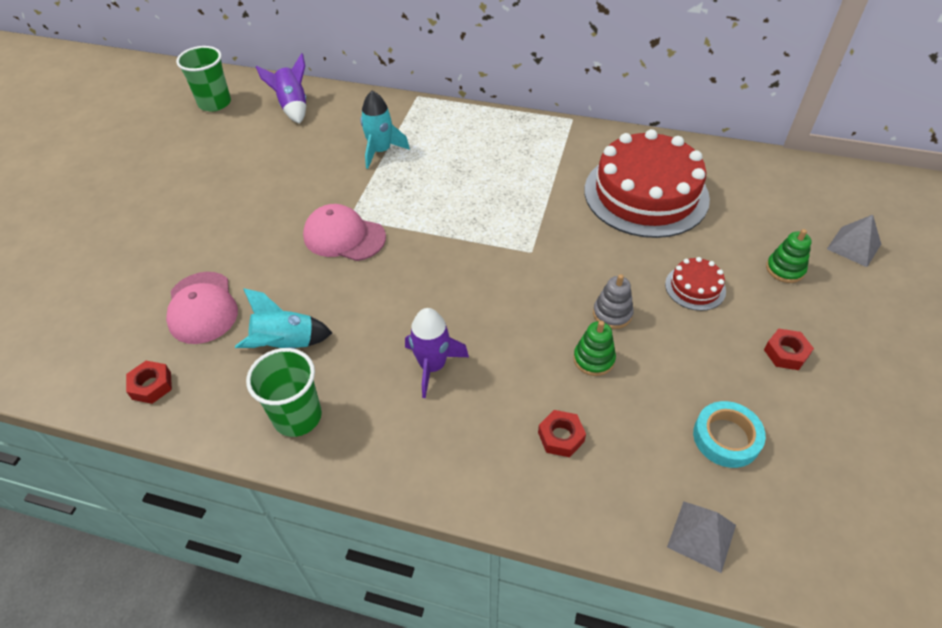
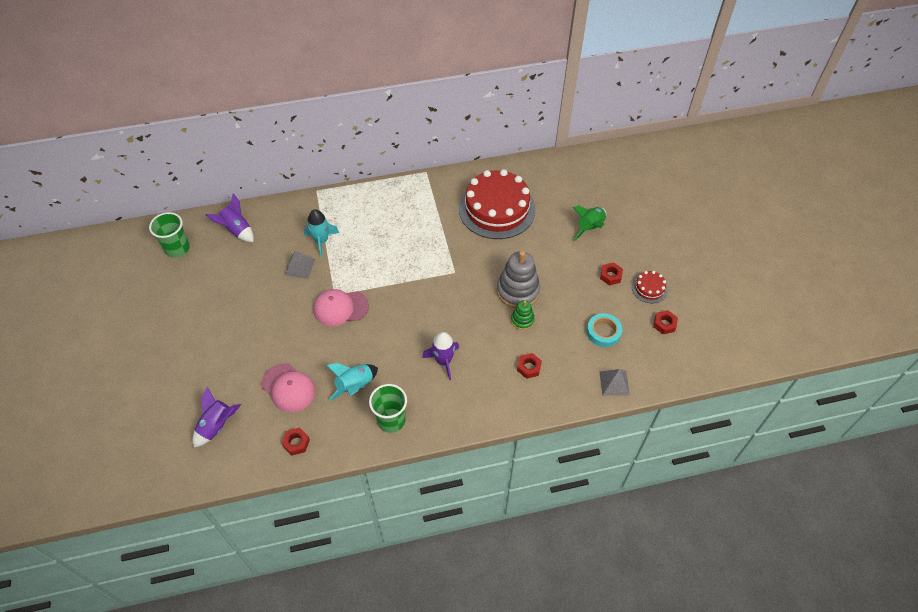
camera: 30 degrees left, 5 degrees up
(81, 316) = (217, 426): none -> purple rocket
(612, 314) = (518, 291): grey stacking toy -> grey stacking toy, size x1.90
(695, 287) = (551, 257): red cake -> red cake (649, 288)
(785, 269) = (590, 228): green stacking toy -> green rocket
(853, 246) = (617, 200): grey pyramid -> grey pyramid (299, 267)
(854, 475) = (664, 324): none -> red nut

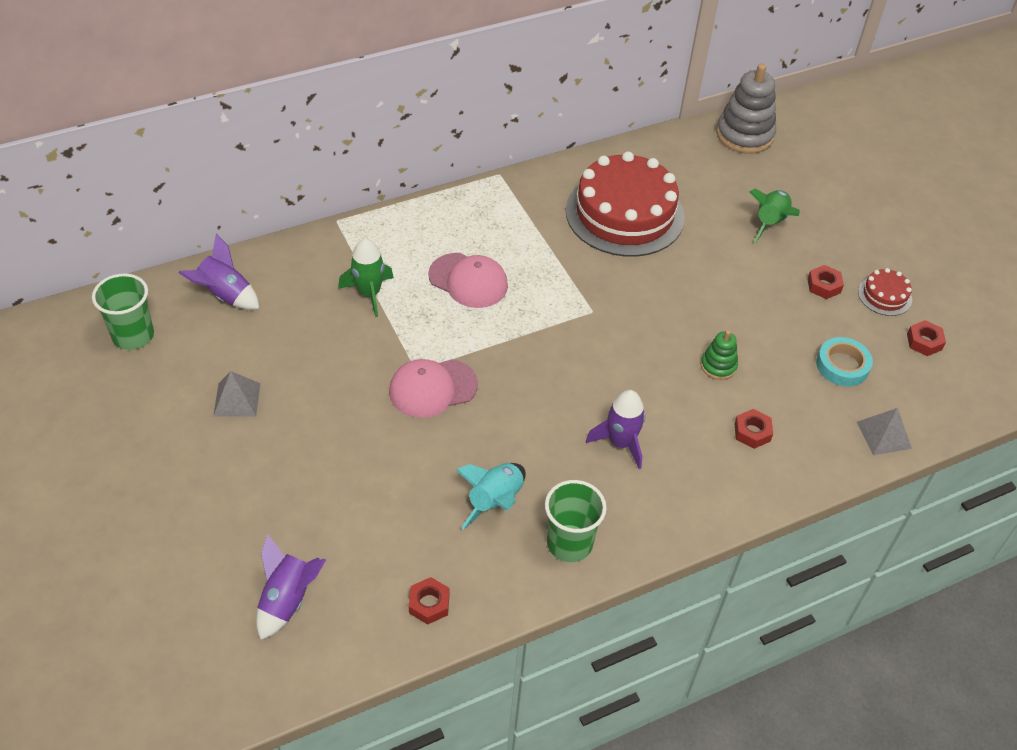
camera: 15 degrees left, 5 degrees down
(288, 388) = (388, 521): pink cap -> pink cap (468, 281)
(299, 267) = (346, 336): grey pyramid -> grey pyramid (237, 399)
(321, 241) = (369, 293): turquoise rocket -> green rocket
(518, 291) = (697, 325): grey stacking toy -> grey stacking toy (744, 135)

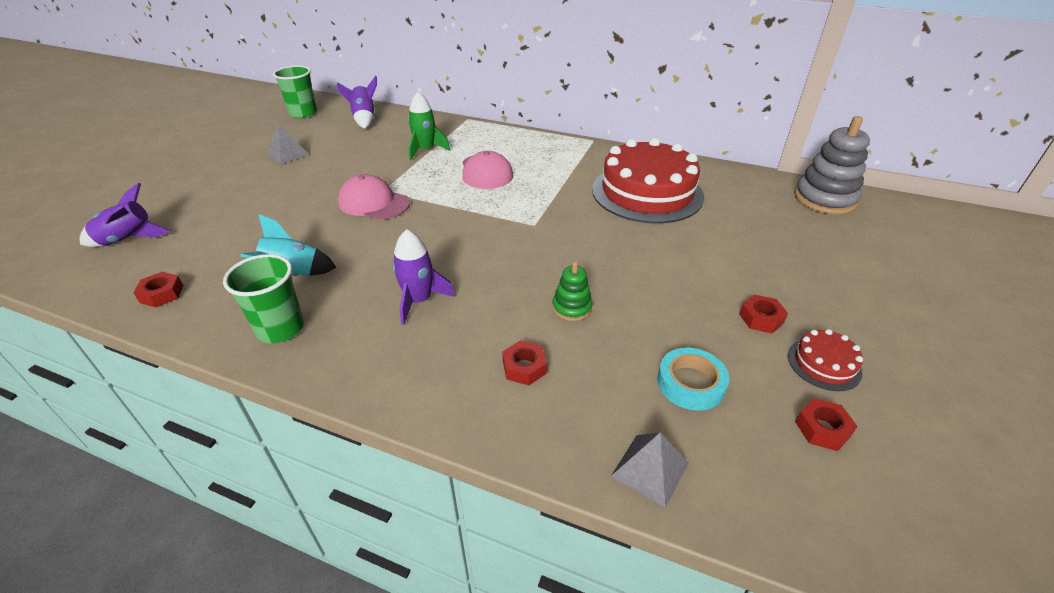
camera: 50 degrees right, 10 degrees down
(770, 223) = (768, 254): green rocket -> none

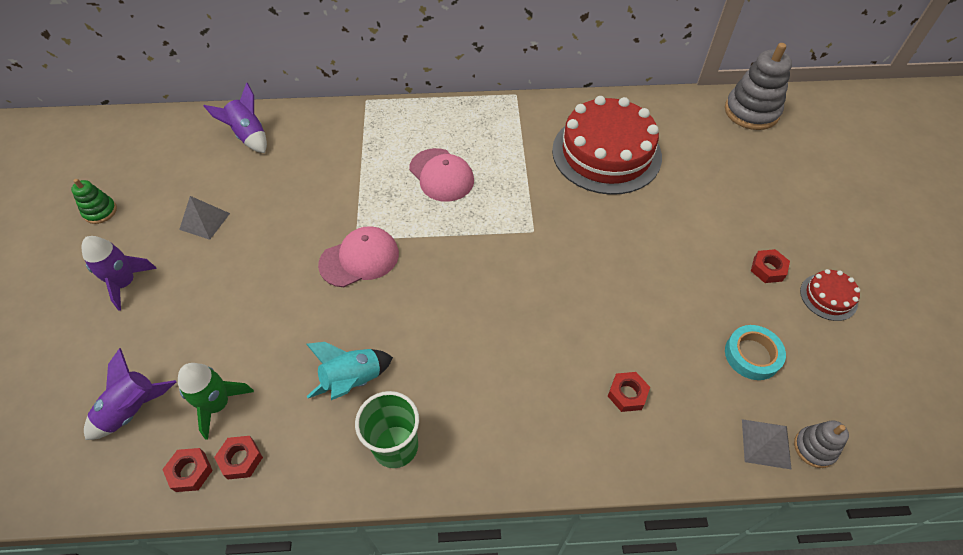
camera: 25 degrees left, 15 degrees up
(303, 113) = (165, 149): green cup -> none
(373, 203) = (359, 259): pink cap -> pink cap turned 150 degrees clockwise
(419, 300) = (495, 362): purple rocket -> purple rocket (125, 283)
(425, 150) = (356, 164): green rocket -> green rocket (218, 404)
(572, 308) = (625, 317): green stacking toy -> green stacking toy (100, 211)
(711, 498) = (814, 448): none -> grey stacking toy
(822, 429) = (852, 357): red nut -> red nut (190, 472)

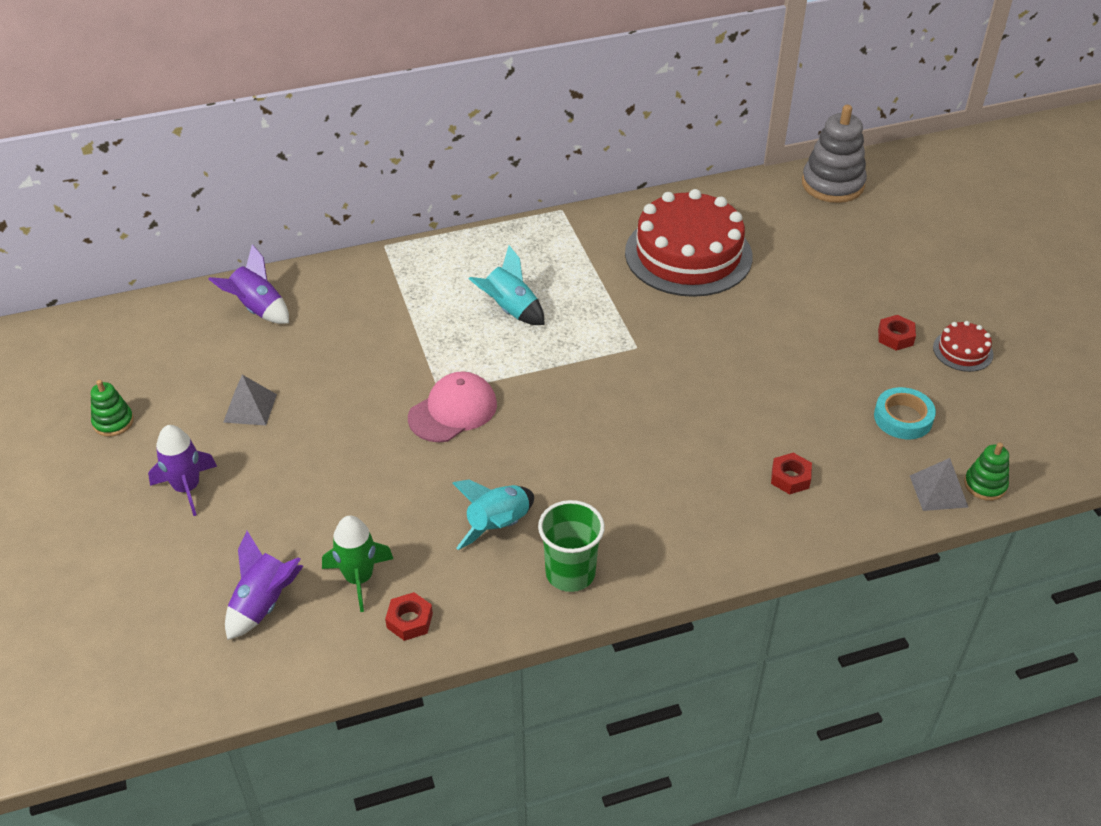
camera: 15 degrees left, 10 degrees down
(190, 472) = (359, 643): red nut -> none
(441, 175) = (510, 310): pink cap -> turquoise rocket
(814, 448) = (985, 485): grey stacking toy -> green stacking toy

